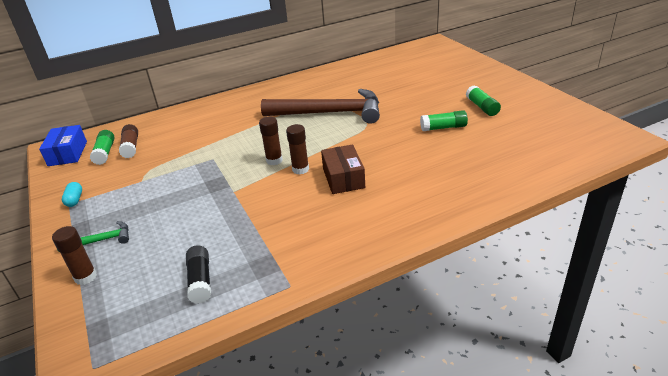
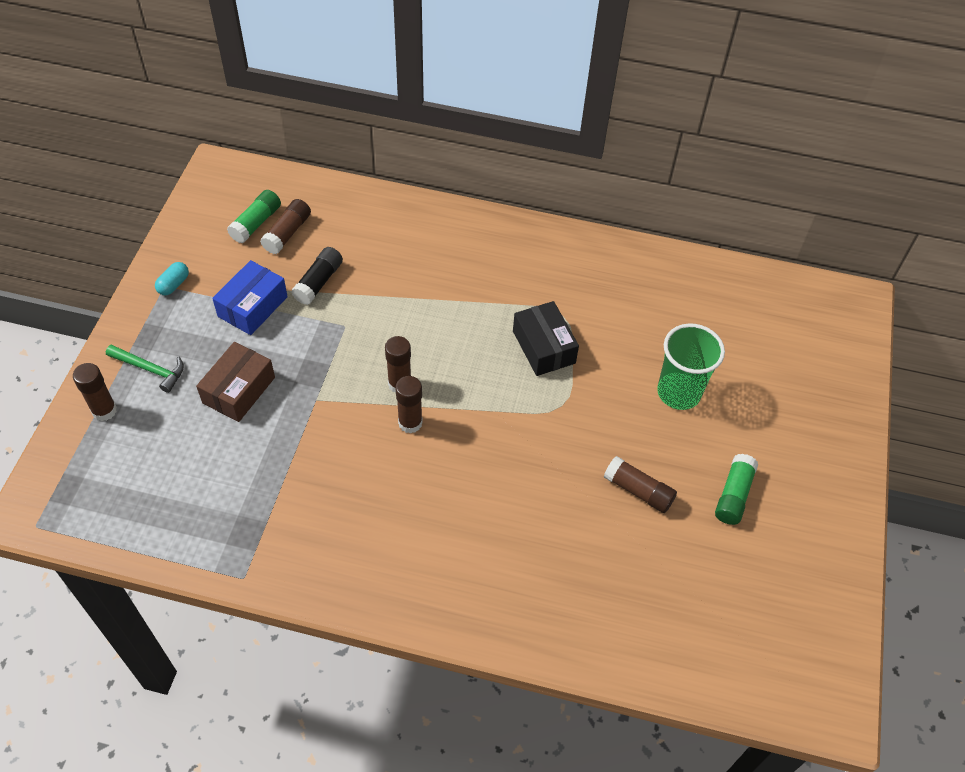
camera: 35 degrees right, 20 degrees up
(67, 153) = (223, 193): blue box -> blue box (252, 306)
(200, 281) = (182, 501): black glue stick -> black glue stick (318, 282)
(330, 113) = (543, 347): brown hammer -> black box
(343, 178) = (436, 476): brown box -> brown box (239, 390)
(410, 94) = (679, 392): none -> green cup
(443, 128) = (638, 490): green glue stick -> brown glue stick

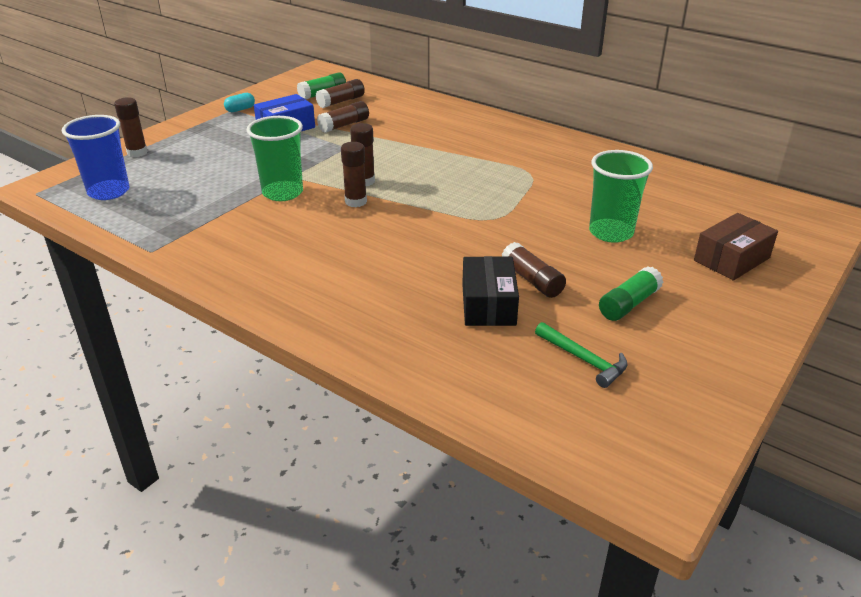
camera: 25 degrees right, 20 degrees down
(123, 494) = (109, 192): none -> blue cup
(150, 369) = (187, 141): green hammer -> green hammer (584, 359)
(239, 390) = (239, 161): brown box -> brown box (731, 259)
(318, 282) = (344, 125): black glue stick -> brown glue stick
(323, 432) = (282, 193): none -> green cup
(543, 347) = (501, 185): black box -> black box (488, 304)

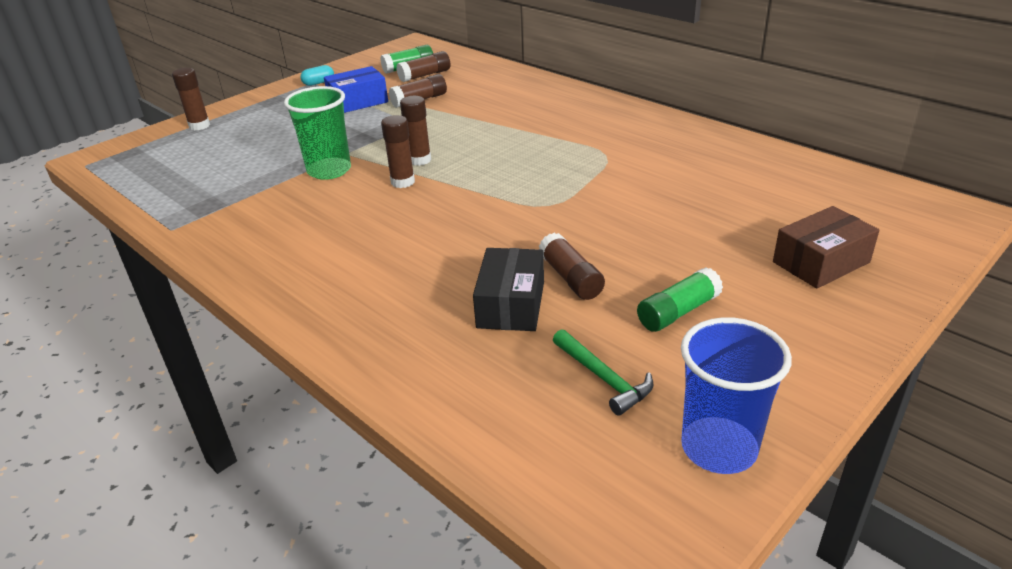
camera: 10 degrees right, 0 degrees up
(109, 192) = (155, 165): blue cup -> blue cup (719, 448)
(611, 232) = (680, 225): green cup -> none

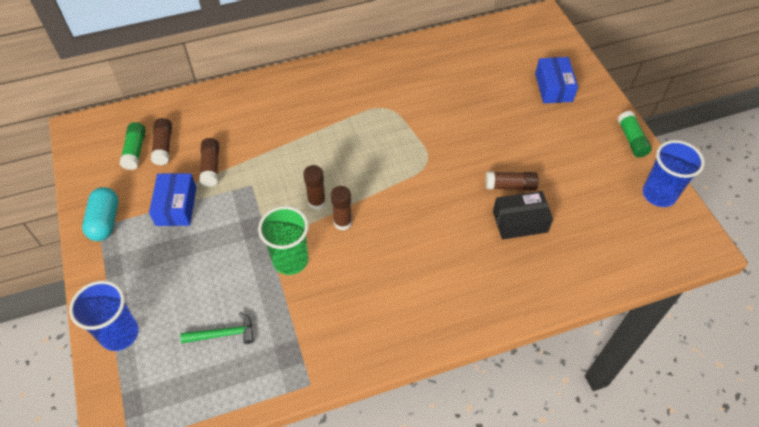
camera: 65 degrees left, 20 degrees up
(199, 126) = (119, 334): brown glue stick -> blue cup
(318, 83) = (105, 221): turquoise capsule -> turquoise capsule, size x1.76
(511, 304) = (520, 221): black box -> black box turned 45 degrees counterclockwise
(604, 378) = (598, 211): green hammer -> green hammer (223, 334)
(678, 312) = (563, 159): green glue stick -> green glue stick (631, 139)
(821, 262) = (553, 87): brown box -> blue box

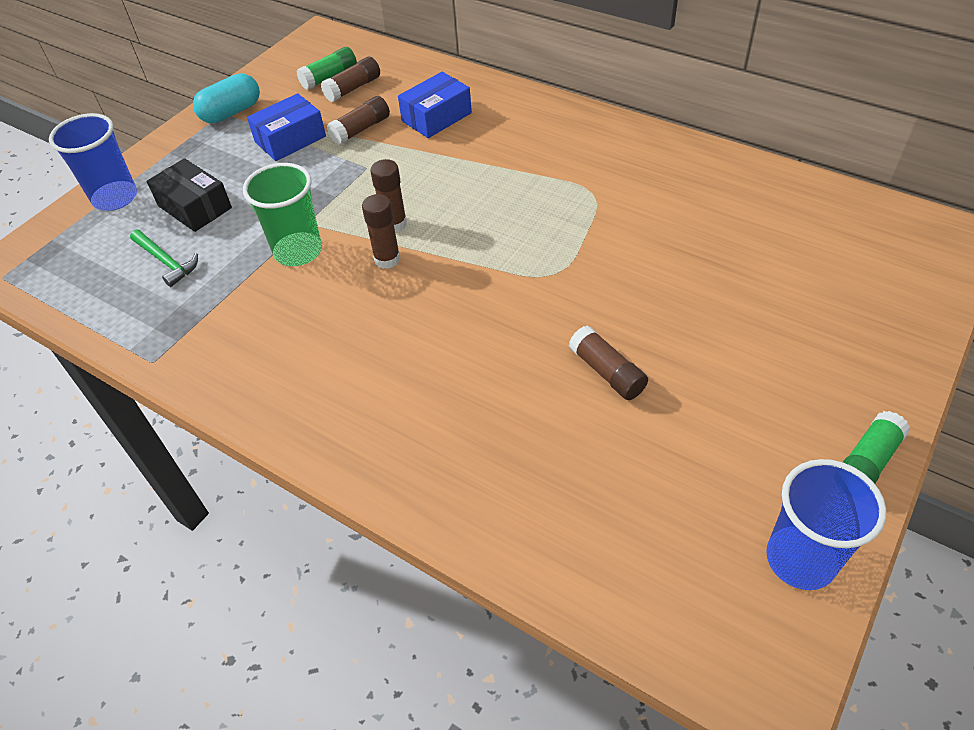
camera: 55 degrees right, 5 degrees down
(520, 221) = (558, 416): black box -> black box (195, 207)
(553, 87) = (840, 318): blue box -> blue box (436, 117)

